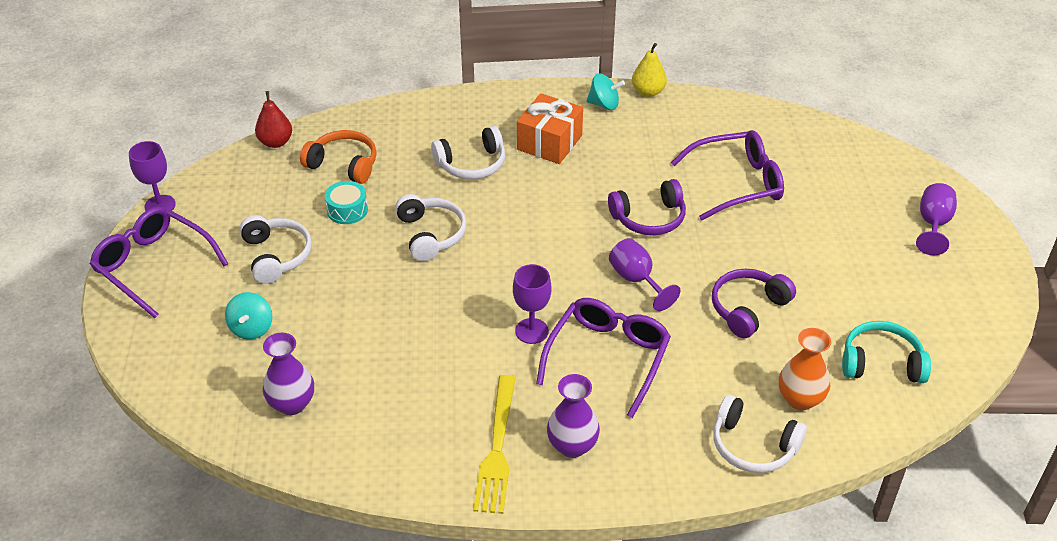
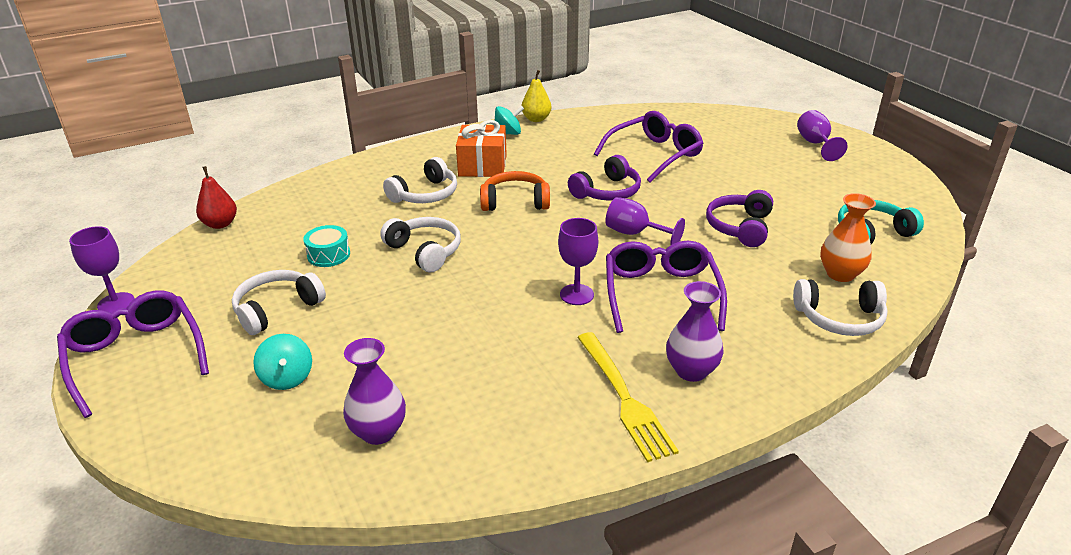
camera: 25 degrees left, 10 degrees down
(154, 266) = (136, 356): purple glasses -> purple glasses turned 45 degrees clockwise
(276, 256) = (277, 309): white headphones -> white headphones turned 90 degrees counterclockwise
(344, 164) = (302, 223): orange headphones -> orange headphones (515, 202)

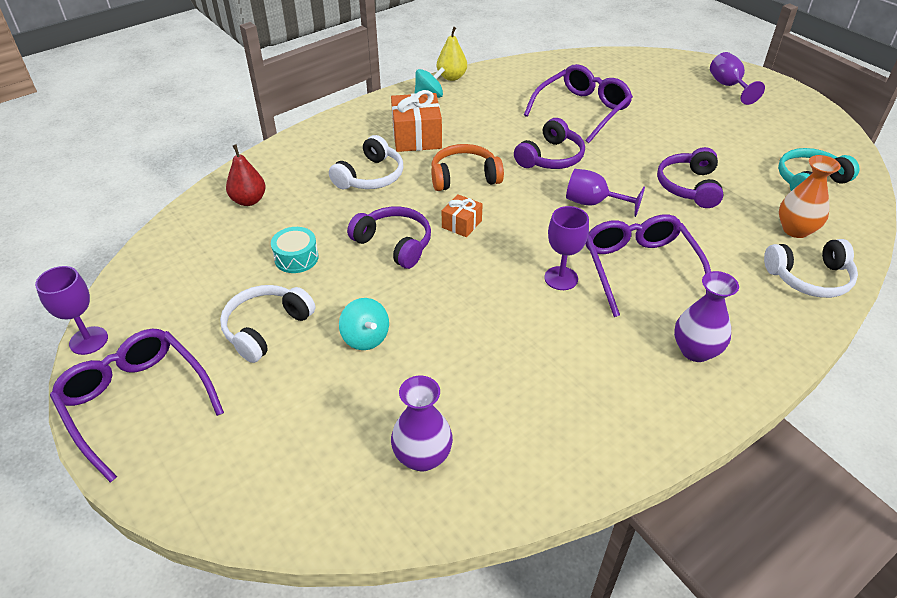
camera: 10 degrees left, 10 degrees up
(220, 224) = (166, 232): red pear -> red pear (249, 200)
(287, 378) = (307, 407): turquoise spinning top -> turquoise spinning top (365, 338)
(425, 251) = (394, 244): white headphones -> purple headphones
(496, 240) = (461, 224): none -> orange gift
(625, 399) = (645, 389): yellow fork -> none

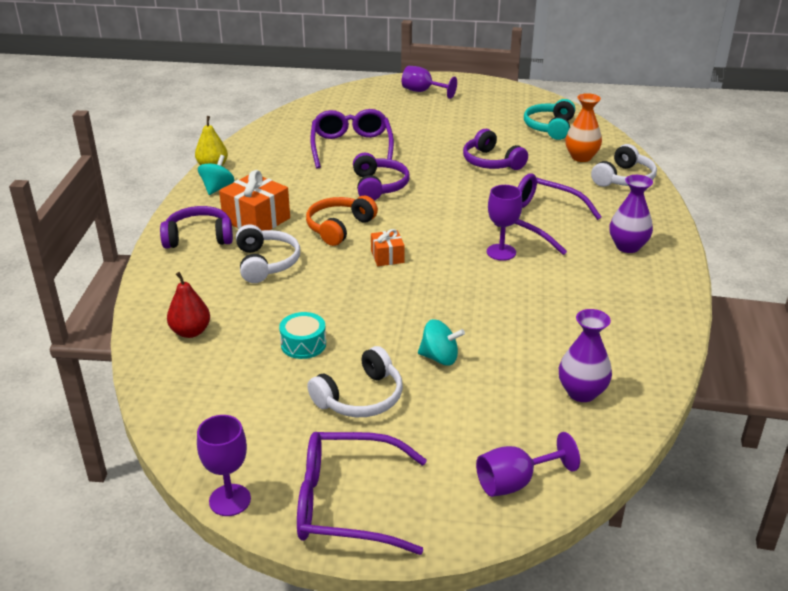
camera: 45 degrees left, 10 degrees down
(266, 328) = (360, 397): white headphones -> white headphones turned 120 degrees counterclockwise
(394, 244) = (361, 294): purple headphones -> purple headphones (199, 237)
(593, 203) = (451, 200): purple goblet -> purple goblet (515, 482)

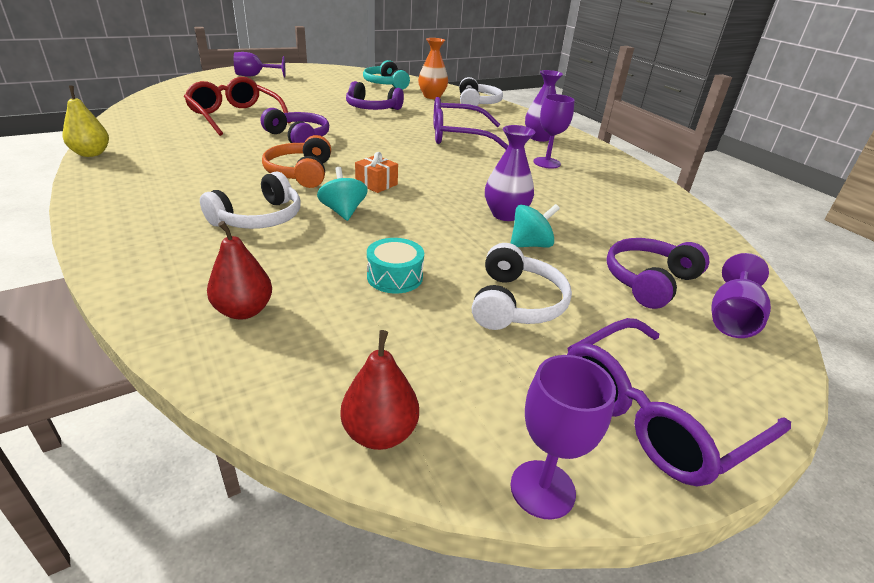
camera: 40 degrees left, 0 degrees up
(185, 433) = (380, 433): none -> red pear
(199, 237) = (144, 216): purple headphones -> purple headphones (649, 281)
(217, 188) = (118, 169): turquoise spinning top -> turquoise spinning top (343, 212)
(256, 220) = (201, 185): orange gift -> none
(266, 263) = (259, 218): white headphones -> white headphones turned 90 degrees clockwise
(351, 147) = (235, 116): purple glasses -> red glasses
(501, 252) = (463, 159): purple goblet -> purple goblet (546, 163)
(581, 392) = (660, 233): purple vase -> purple vase (505, 214)

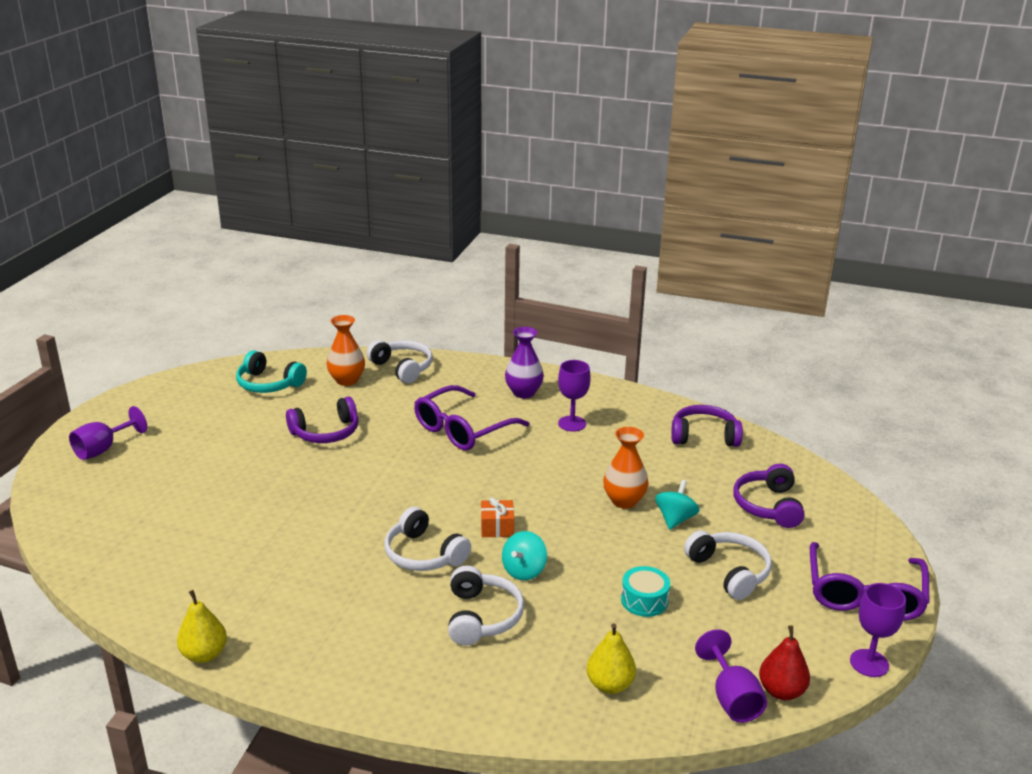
camera: 40 degrees left, 5 degrees down
(235, 116) = (225, 524): red glasses -> none
(244, 311) = (609, 685): red pear -> yellow pear
(298, 138) = (340, 515): purple headphones -> purple headphones (704, 436)
(300, 173) = (423, 554): orange headphones -> white headphones
(343, 212) = (524, 571): turquoise spinning top -> turquoise spinning top turned 90 degrees counterclockwise
(505, 214) = (624, 501): purple vase -> orange vase
(731, 318) = (831, 507): purple goblet -> purple goblet (732, 698)

